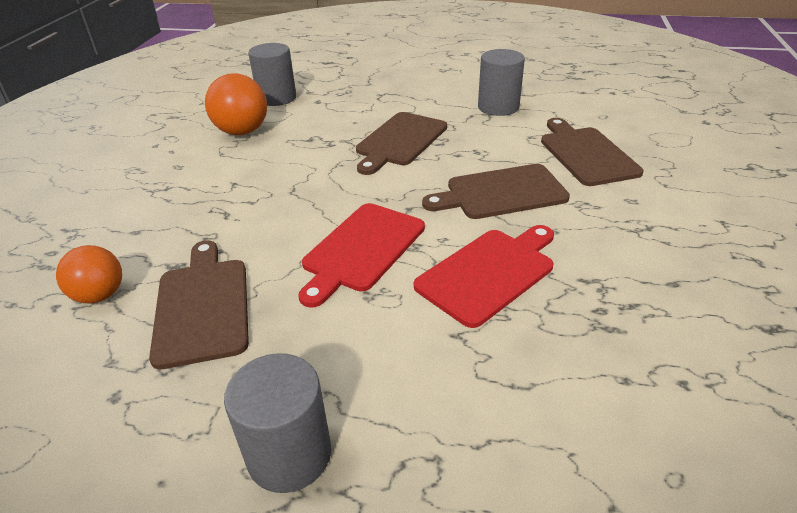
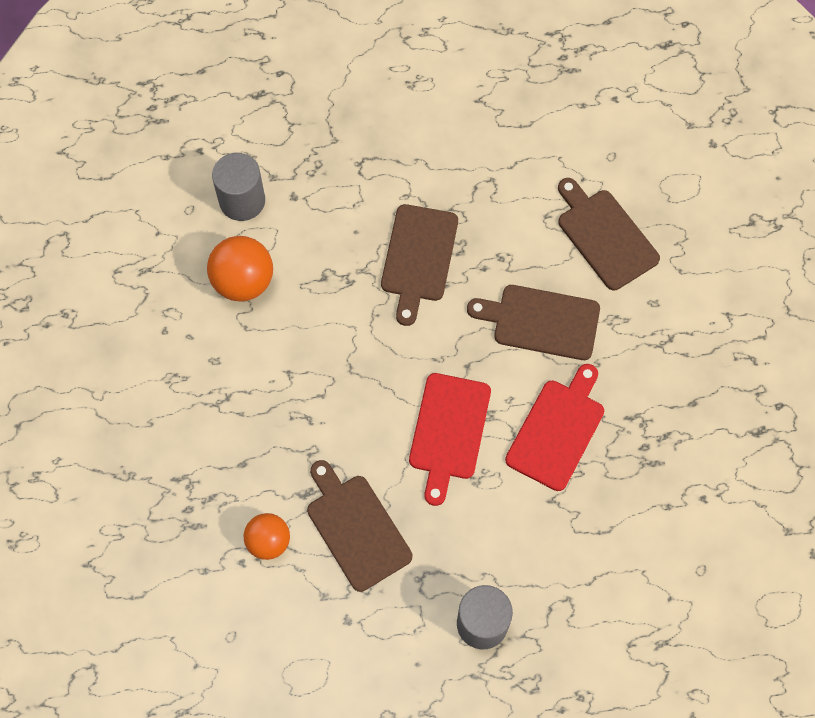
camera: 20 degrees left, 30 degrees up
(498, 107) = (499, 162): grey cylinder -> none
(501, 193) = (541, 322): brown cutting board -> brown cutting board turned 45 degrees clockwise

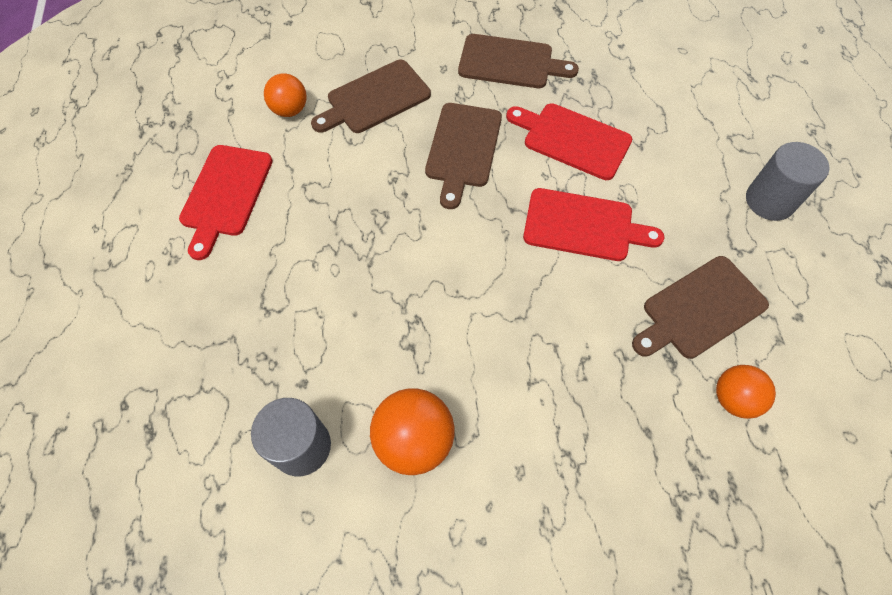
camera: 90 degrees left, 5 degrees down
(419, 258) = (390, 251): brown cutting board -> brown cutting board (510, 62)
(480, 115) = (225, 194): none -> red cutting board
(585, 158) = (290, 110): none -> orange ball

